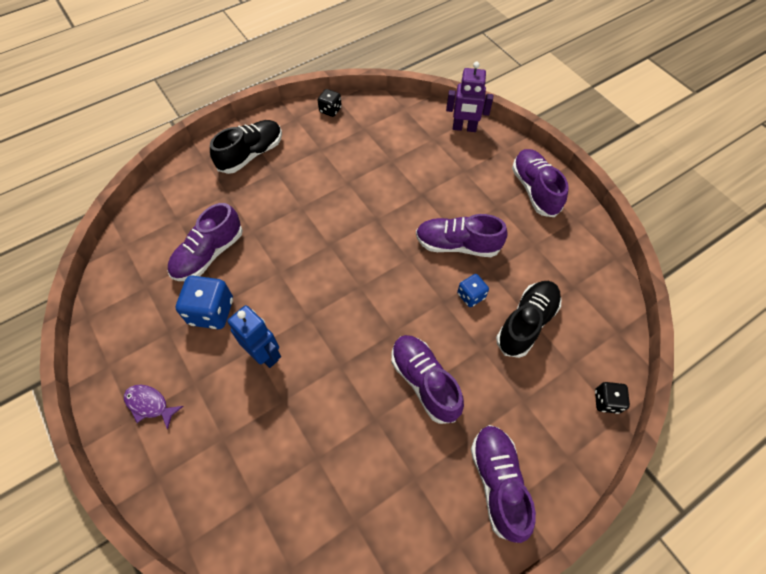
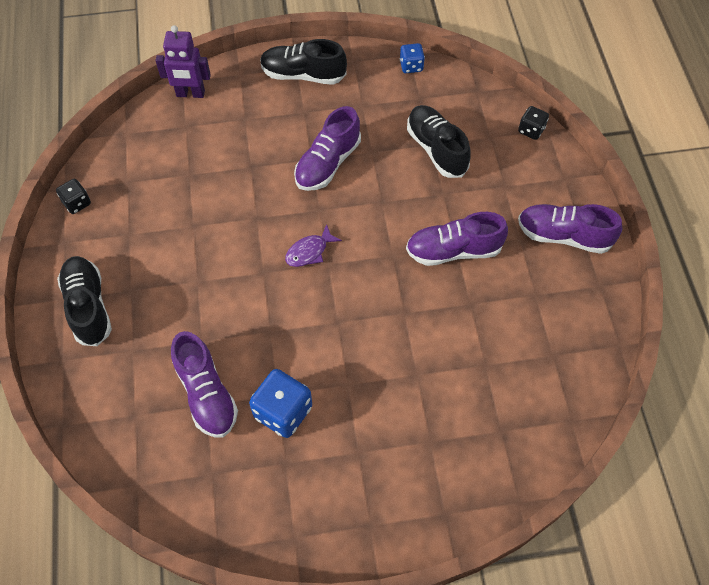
camera: 65 degrees left, 0 degrees up
(150, 404) = (362, 502): purple fish -> purple fish (309, 251)
(265, 354) = (359, 375): blue robot -> none
(464, 128) = (190, 94): purple robot -> purple robot turned 60 degrees clockwise
(471, 296) = (388, 177): blue dice -> blue dice (411, 66)
(534, 190) = (303, 75): purple shoe -> black shoe

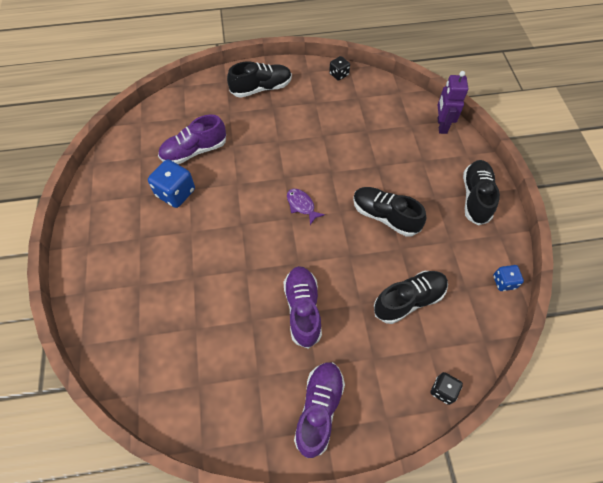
camera: 90 degrees right, 0 degrees up
(327, 163) = (385, 216): purple shoe -> black shoe

